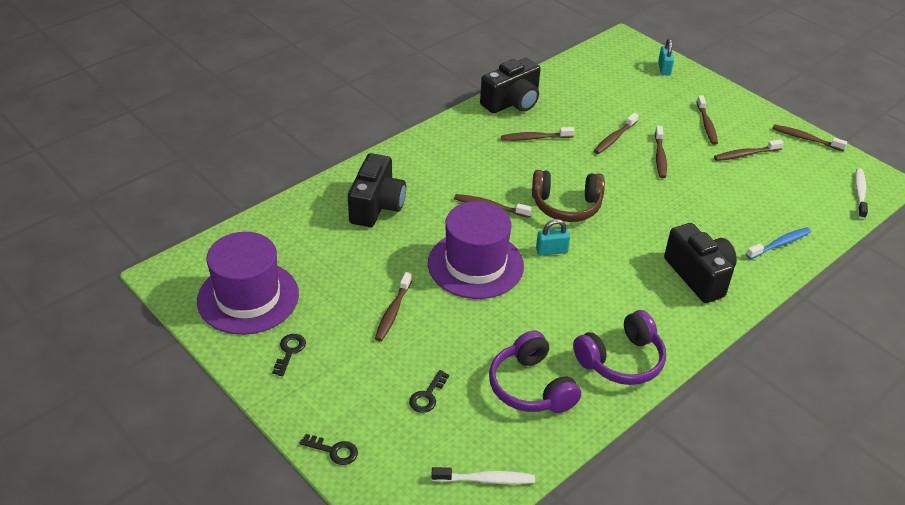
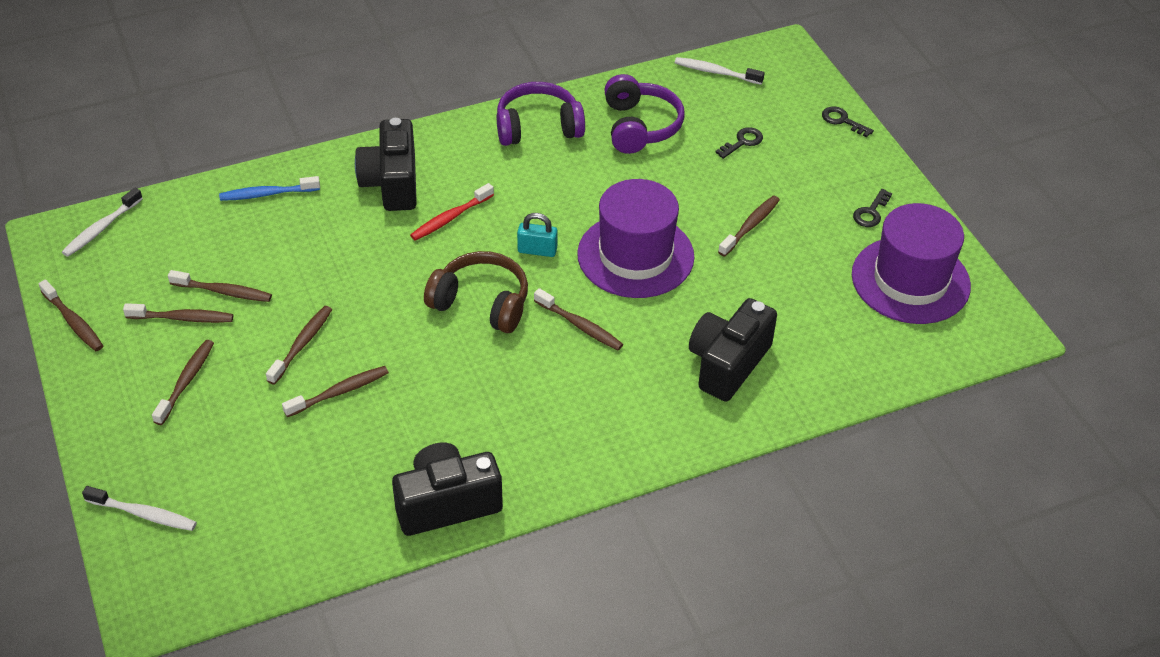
camera: 160 degrees left, 5 degrees up
(535, 138) = (454, 422): brown toothbrush -> brown toothbrush (224, 292)
(633, 259) = (450, 218): none -> red toothbrush
(664, 69) = (144, 514): turquoise padlock -> white toothbrush

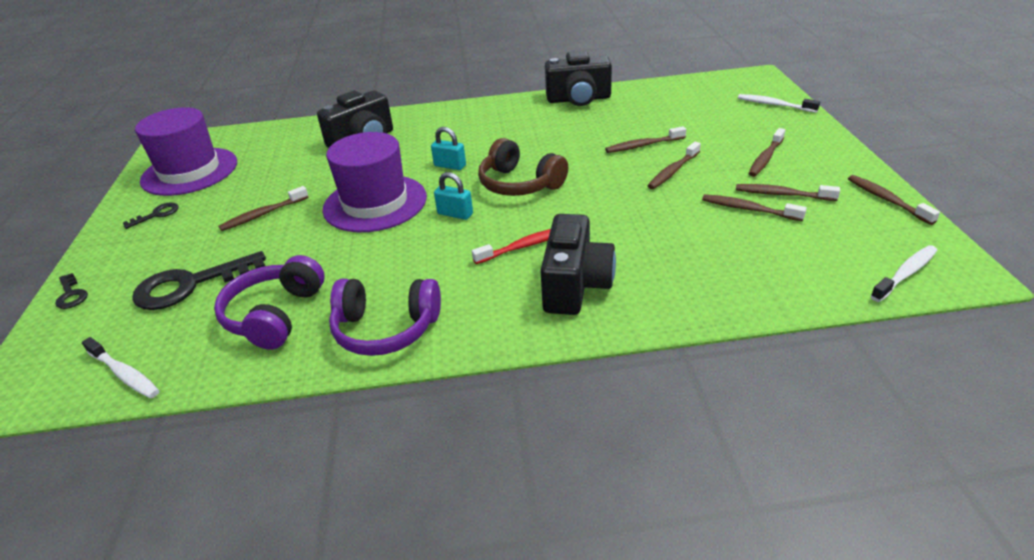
camera: 160 degrees left, 10 degrees down
(267, 194) = (718, 289): blue toothbrush -> none
(580, 326) = (450, 166): brown toothbrush -> turquoise padlock
(742, 142) = (190, 285): black key -> black key, size x2.07

